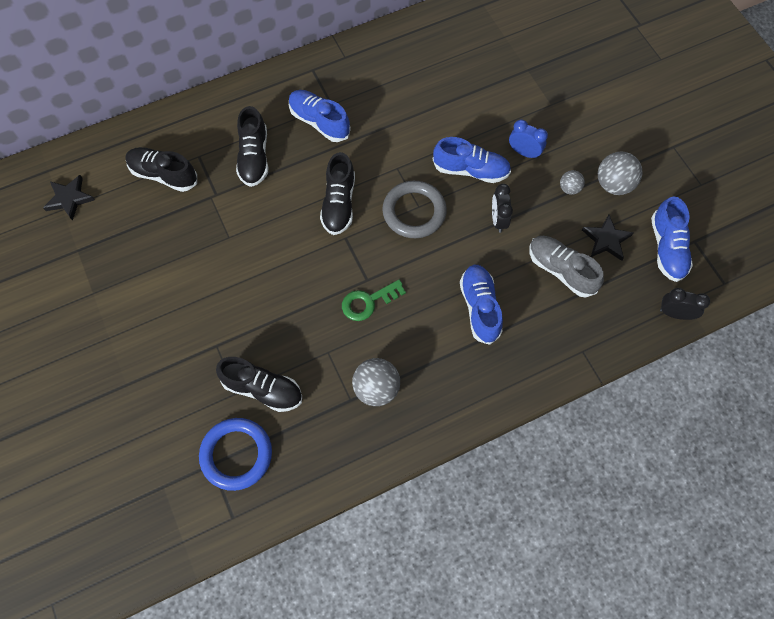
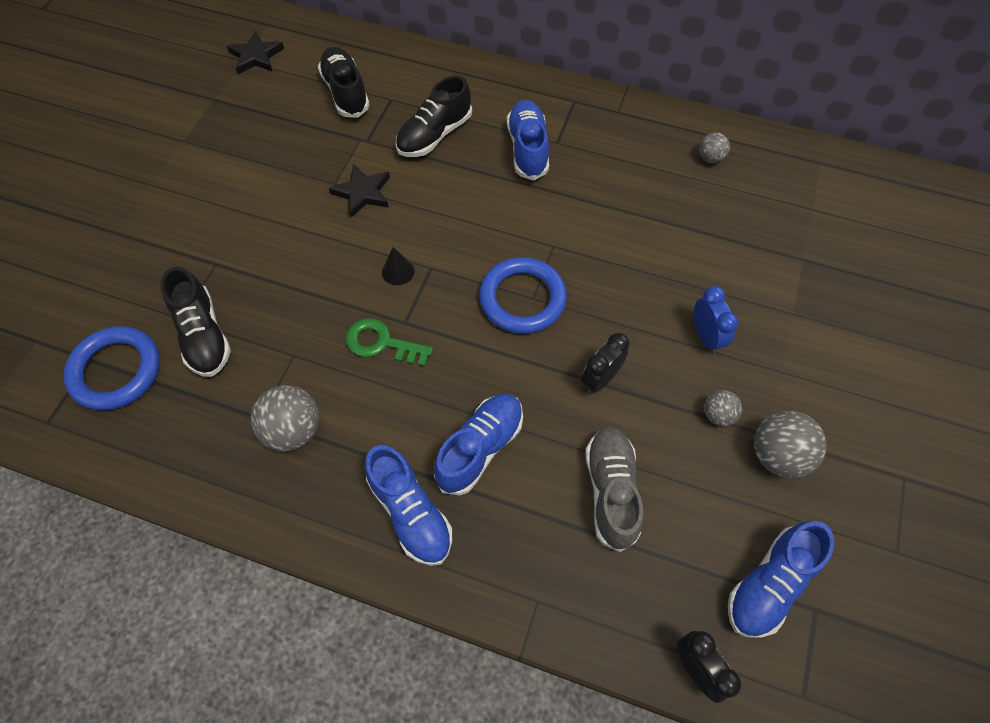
camera: 45 degrees right, 5 degrees down
(329, 256) = (398, 271): none -> black cone
(339, 204) = (461, 233): black shoe -> none
(414, 212) = (522, 299): grey ring -> blue ring
(425, 47) = (710, 158): none -> grey ball
(471, 170) = (626, 307): blue shoe -> blue shoe (410, 512)
(606, 240) = (701, 507): black star -> black star (363, 193)

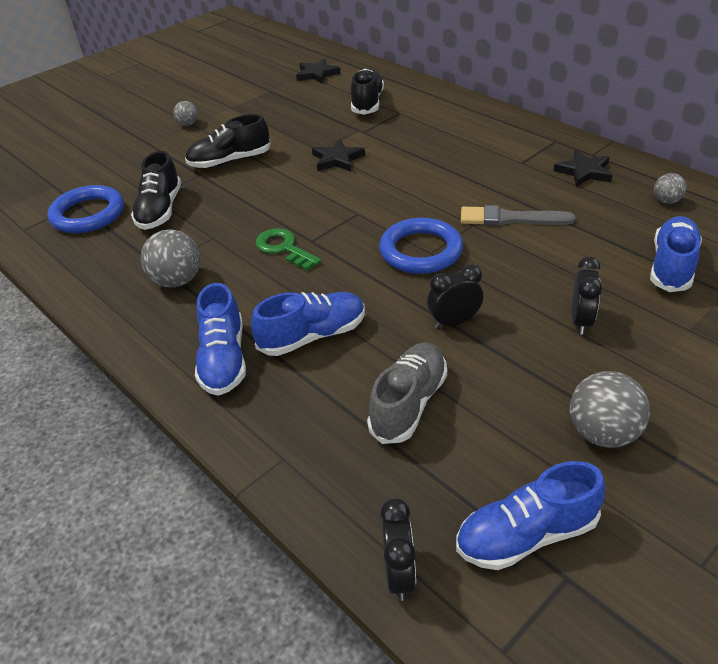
camera: 30 degrees right, 20 degrees down
(398, 271) = (329, 209): black cone -> none
(434, 135) = (419, 138): black shoe -> black shoe (230, 161)
(527, 149) = (492, 161): blue shoe -> blue shoe (671, 266)
(584, 226) = (510, 219): none -> grey brush
(621, 139) = (584, 172): none -> black star
(705, 336) = (581, 321): blue clock -> black clock
(718, 415) = (556, 381): grey ball -> grey ball (188, 124)

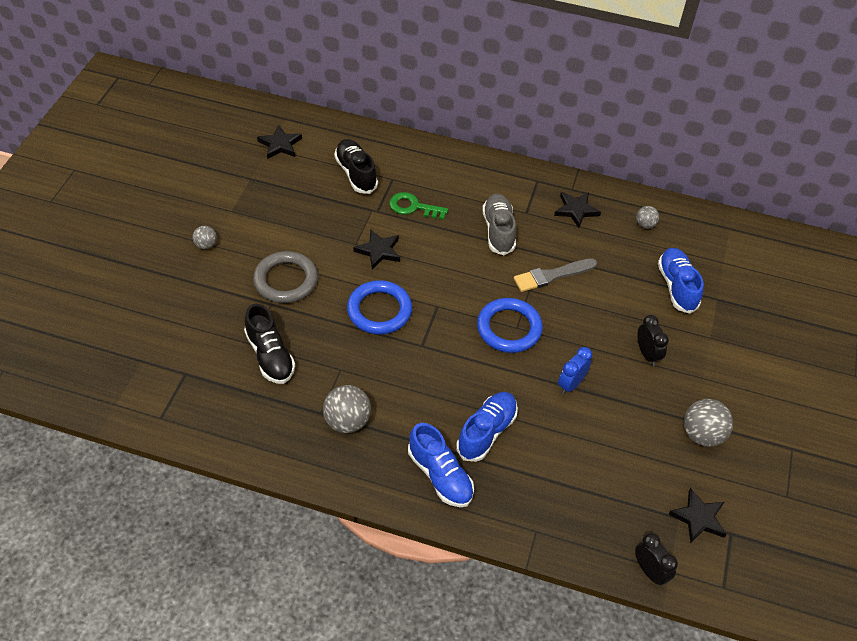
camera: 35 degrees left, 10 degrees up
(88, 214) = (207, 381): blue ring -> blue ring (379, 310)
(230, 161) = (286, 280): black shoe -> grey ring
(284, 248) = (406, 360): green key -> green key (413, 207)
(408, 403) = (583, 460): grey shoe -> grey shoe (498, 231)
(454, 322) = (571, 384): black clock -> blue clock
(526, 535) = (698, 518): blue shoe -> black star

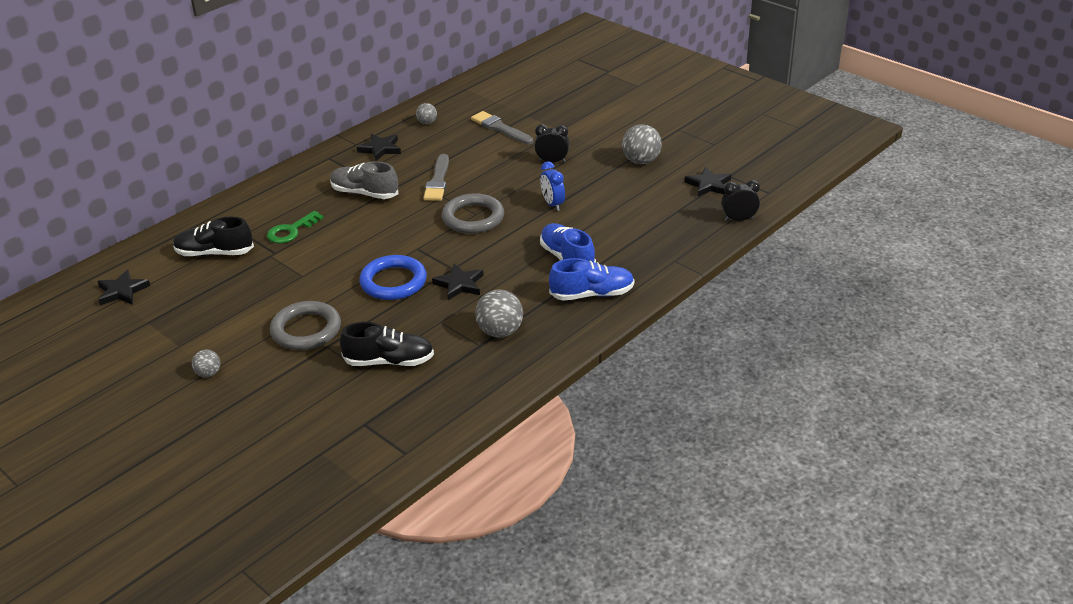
camera: 60 degrees left, 15 degrees down
(379, 251) = (324, 264): black star -> black star (459, 284)
(509, 328) = (473, 218): blue ring -> grey ring
(677, 287) = (500, 128): blue shoe -> grey brush

